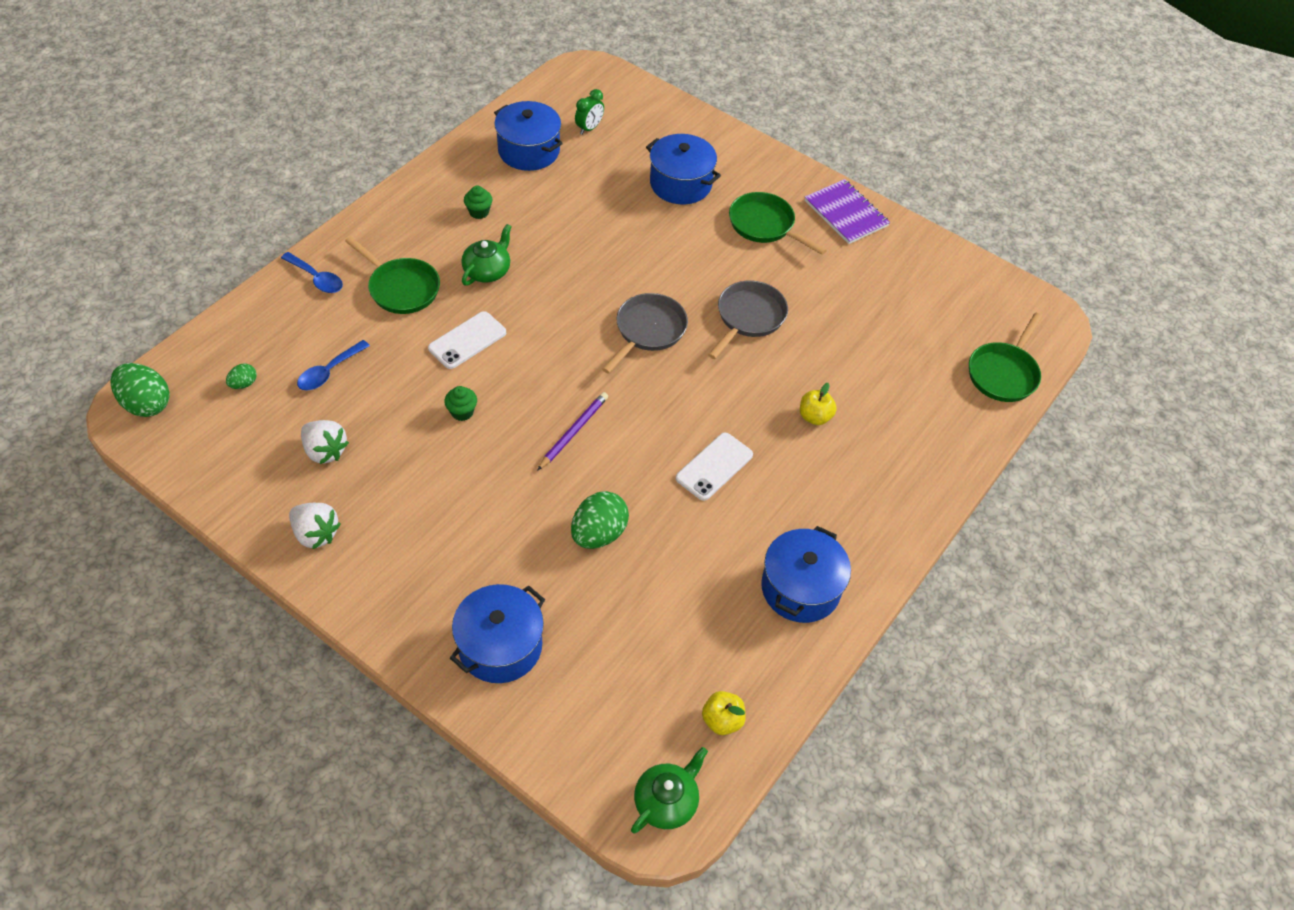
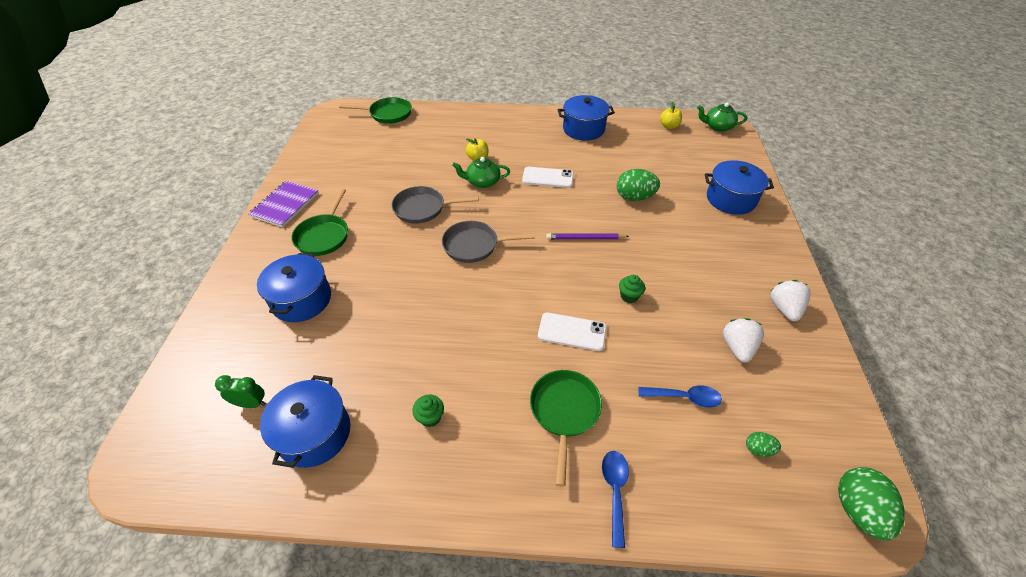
camera: 120 degrees left, 5 degrees down
(487, 271) = (494, 364): green teapot -> green teapot (482, 182)

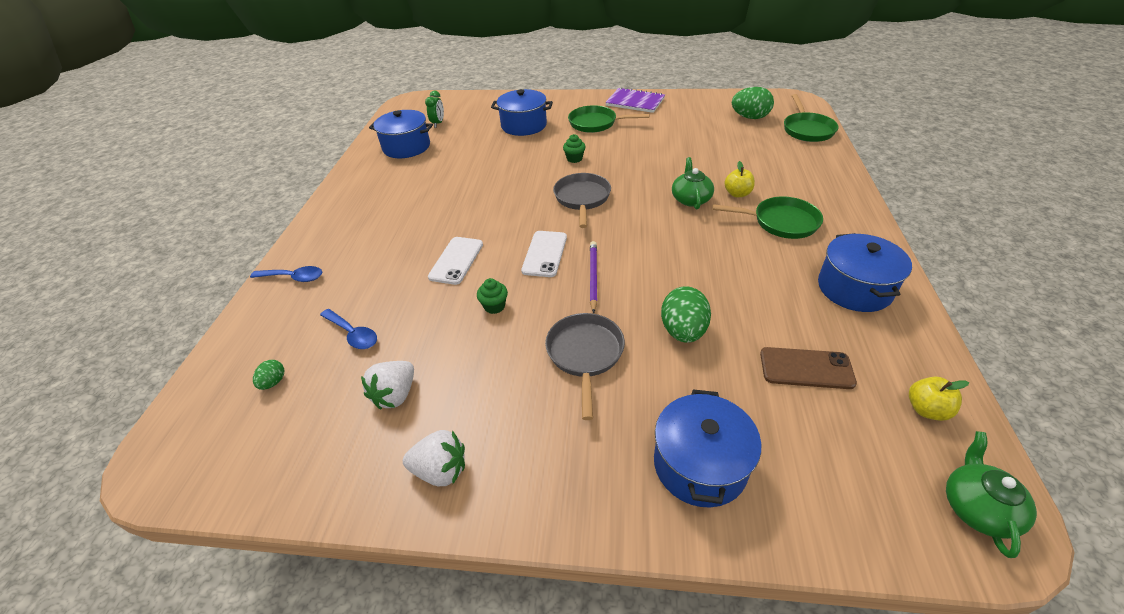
camera: 95 degrees right, 5 degrees down
(423, 208) = (637, 166): grey pan -> grey pan (585, 354)
(430, 417) = (398, 188): green cupcake -> green cupcake (574, 159)
(547, 178) = (711, 249): white phone -> white phone (544, 254)
(564, 412) = (373, 253): green pan -> green pan (781, 222)
(652, 156) = (806, 368): none -> brown phone
(684, 397) = (353, 334): blue spoon -> blue spoon turned 60 degrees counterclockwise
(737, 347) = (395, 395): white strawberry -> white strawberry turned 105 degrees clockwise
(857, 510) = (172, 451): green egg -> green egg (749, 117)

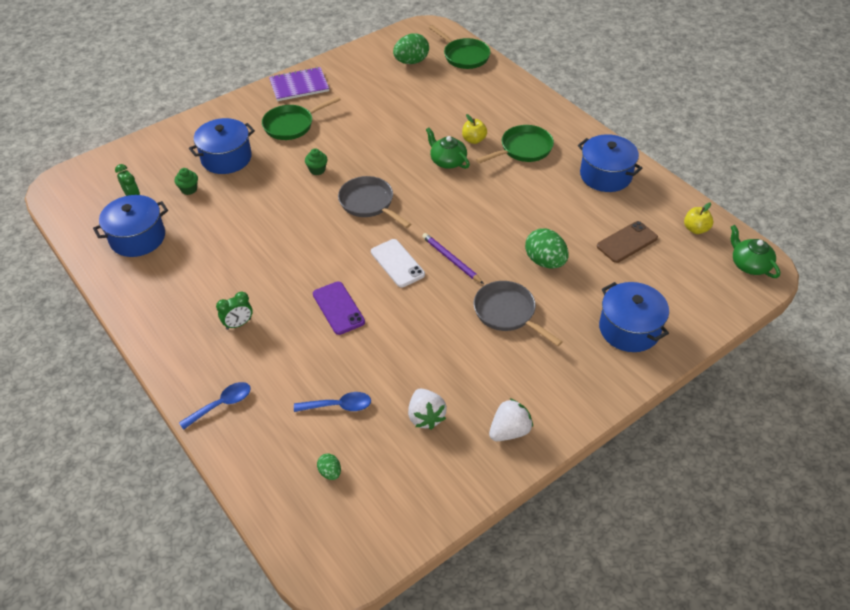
camera: 45 degrees left, 5 degrees up
(381, 231) = (238, 324): none -> green clock
(456, 260) = (338, 308): white phone -> purple phone
(494, 306) = (412, 321): green cupcake -> green cupcake (189, 189)

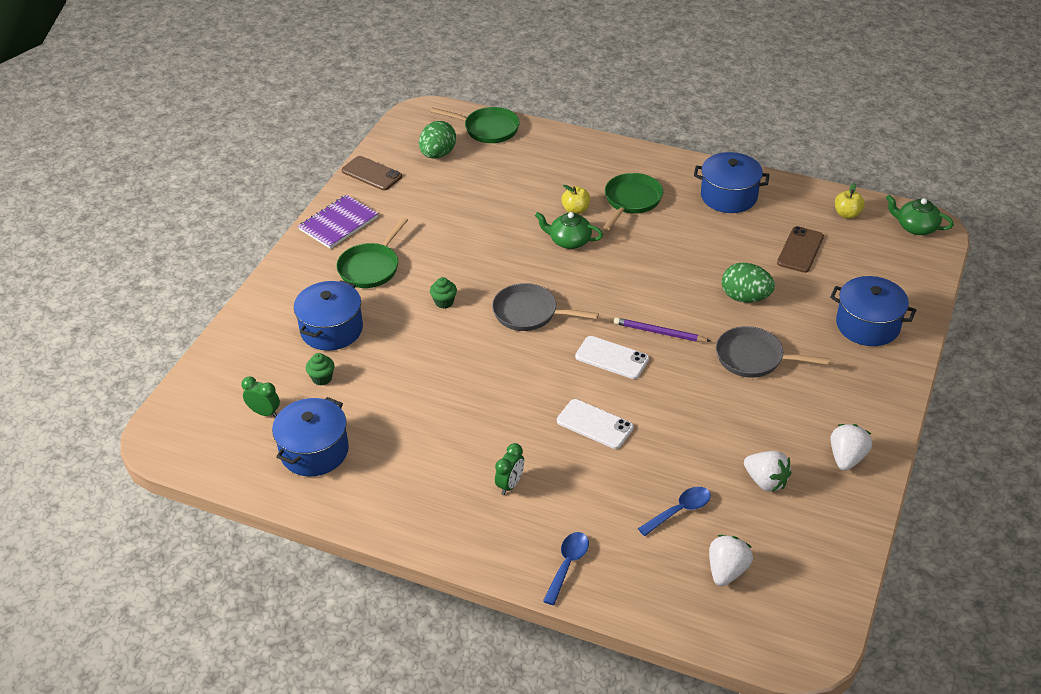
camera: 30 degrees left, 5 degrees down
(330, 472) = (727, 570): green egg -> white strawberry
(338, 308) = (595, 424): purple phone -> white phone
(353, 59) = (371, 173): none -> brown phone

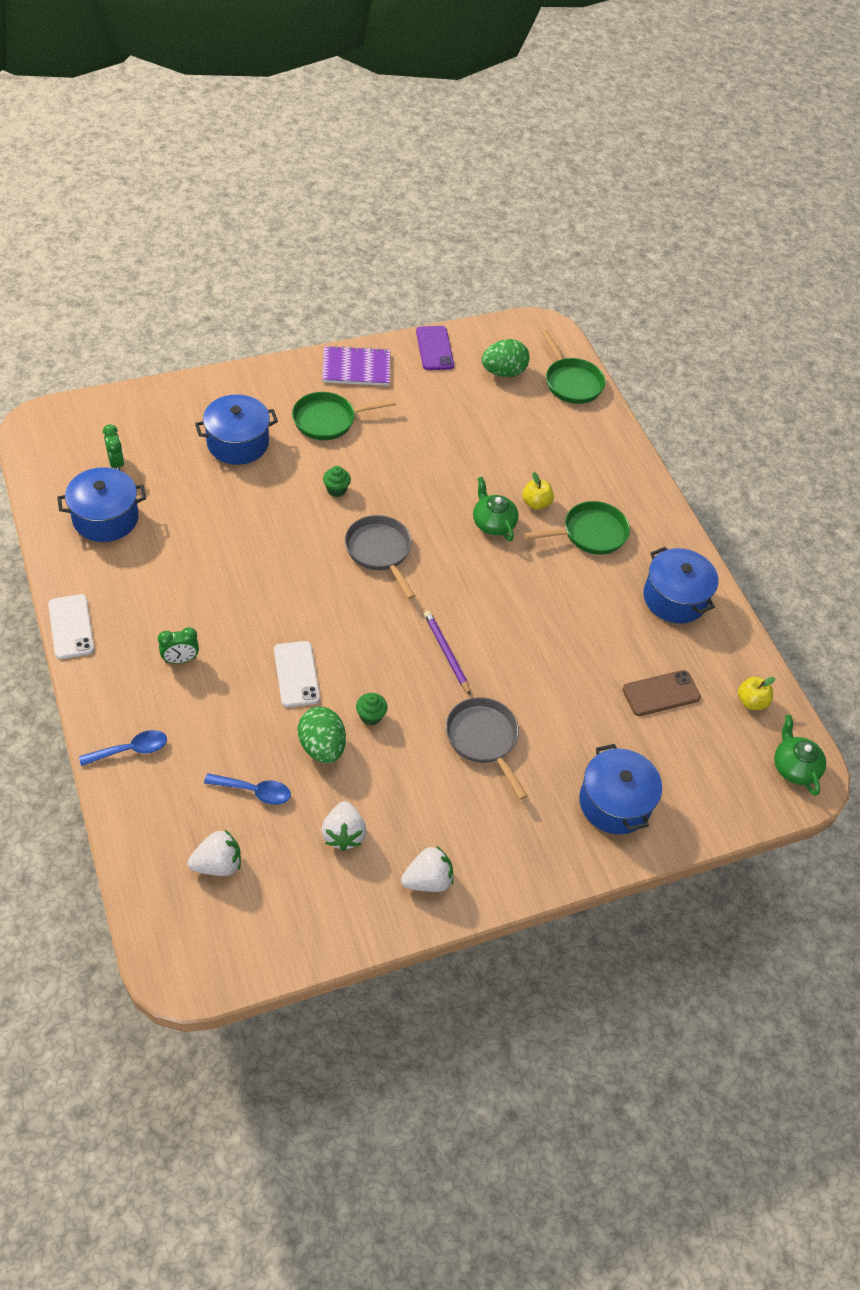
camera: 40 degrees right, 10 degrees up
(322, 378) = (182, 472): green cupcake -> green cupcake (371, 716)
(371, 173) = (434, 348): brown phone -> purple phone
(612, 358) = (383, 639): white phone -> white phone (71, 627)
(745, 297) = (554, 688): green egg -> green egg (322, 747)

